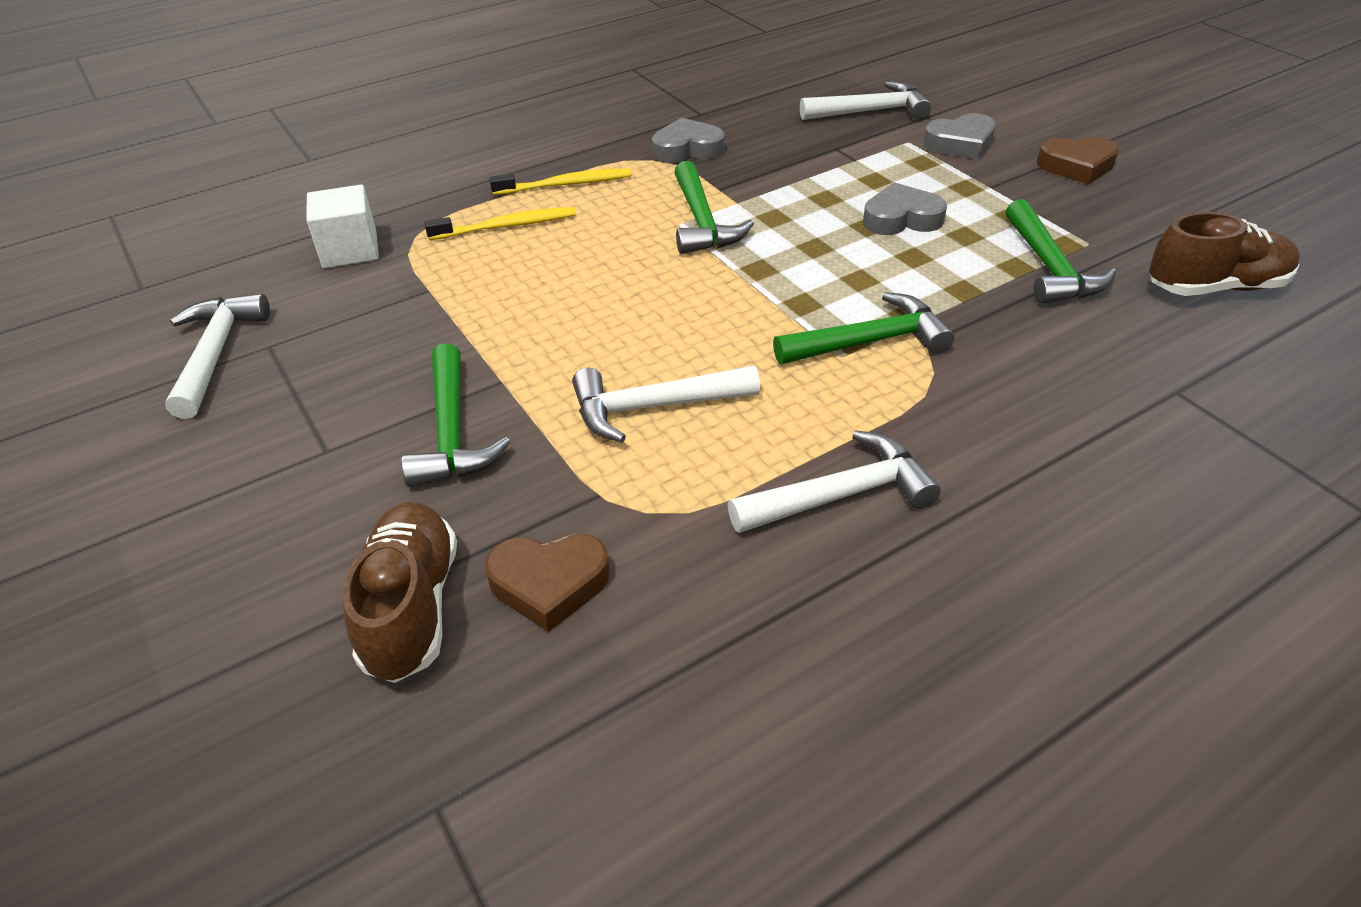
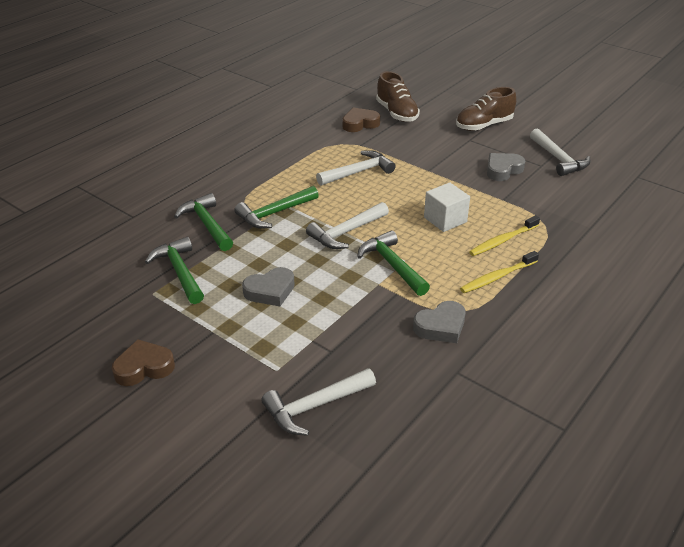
camera: 160 degrees right, 5 degrees down
(350, 250) = (568, 211): white cube -> white cube (445, 220)
(452, 432) = (430, 152): green hammer -> green hammer (207, 224)
(840, 495) = (274, 158): white hammer -> white hammer (346, 232)
(960, 143) = (234, 377): grey heart -> grey heart (503, 170)
(1215, 287) = (87, 276): brown shoe -> brown shoe (484, 125)

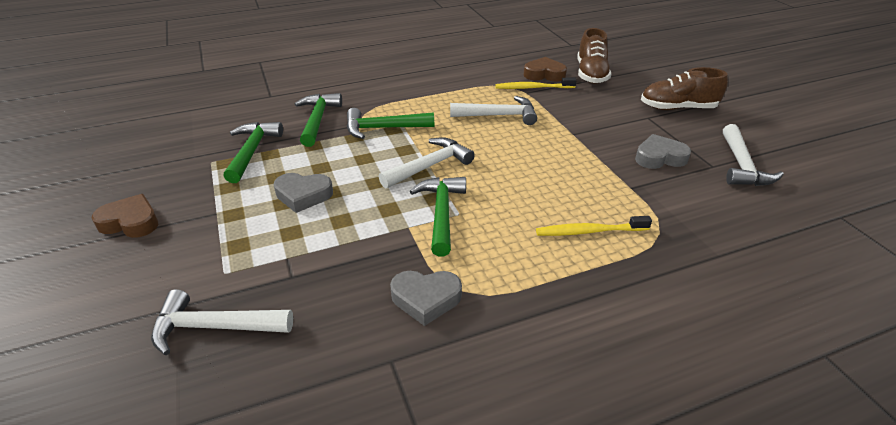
camera: 30 degrees right, 0 degrees up
(346, 232) = (429, 166): white hammer -> white hammer turned 150 degrees clockwise
(445, 220) = (543, 187): white cube -> none
(497, 277) = (545, 269): yellow toothbrush -> yellow toothbrush (533, 88)

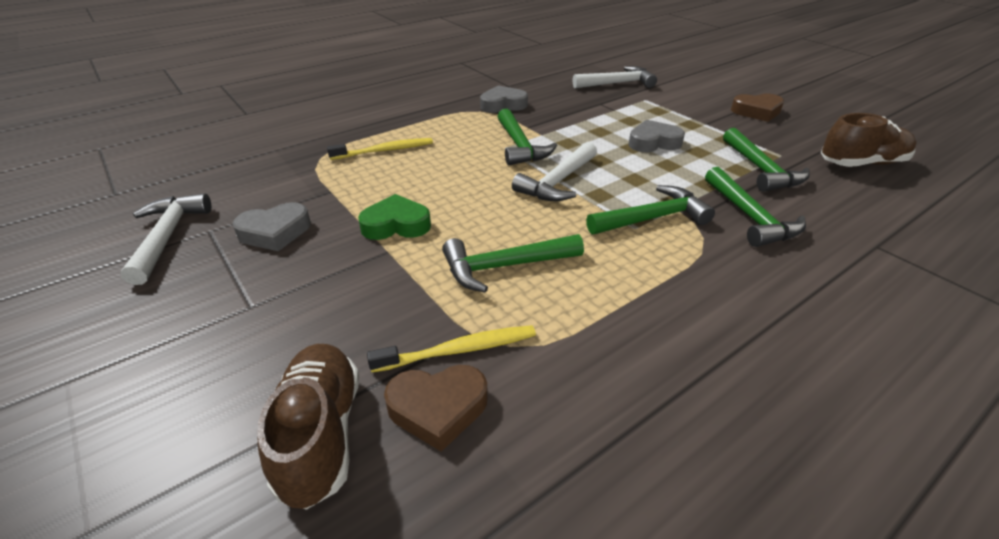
camera: 165 degrees right, 0 degrees up
(498, 115) = (505, 267): white hammer -> green hammer
(569, 150) = (396, 225): none -> green heart
(677, 108) = (176, 341): brown shoe -> brown shoe (861, 163)

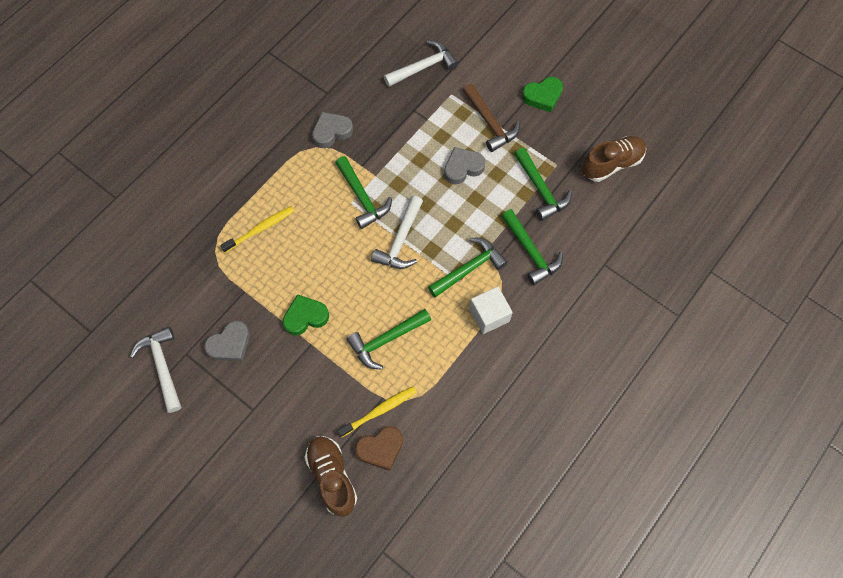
camera: 15 degrees left, 30 degrees up
(681, 268) = (489, 315): none -> white cube
(691, 120) = (490, 123): none -> brown hammer
(757, 112) = (542, 96): brown heart -> green heart

